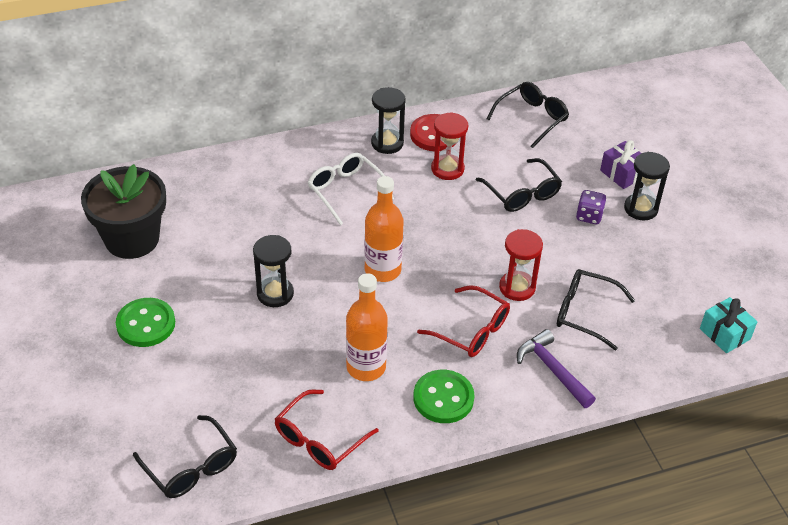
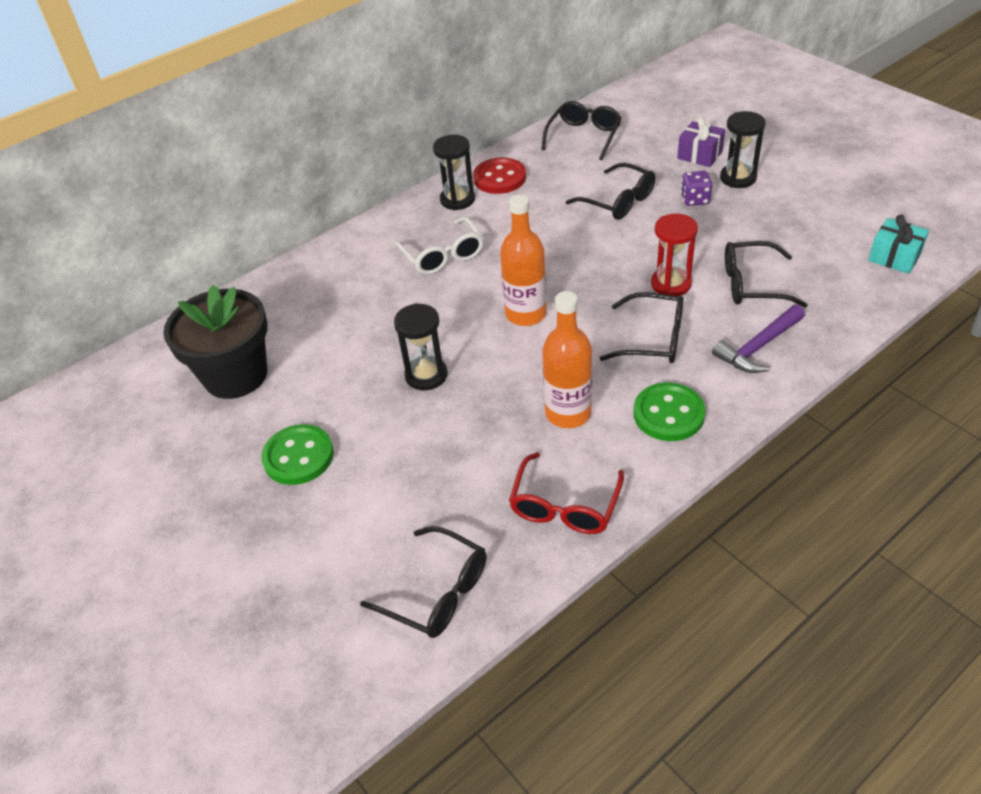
camera: 15 degrees left, 0 degrees up
(346, 191) = (443, 255): white glasses -> white glasses turned 150 degrees counterclockwise
(447, 169) = (532, 203): red hourglass -> none
(471, 330) = (652, 339): red glasses -> black glasses
(552, 370) = (758, 347): purple hammer -> purple hammer turned 75 degrees counterclockwise

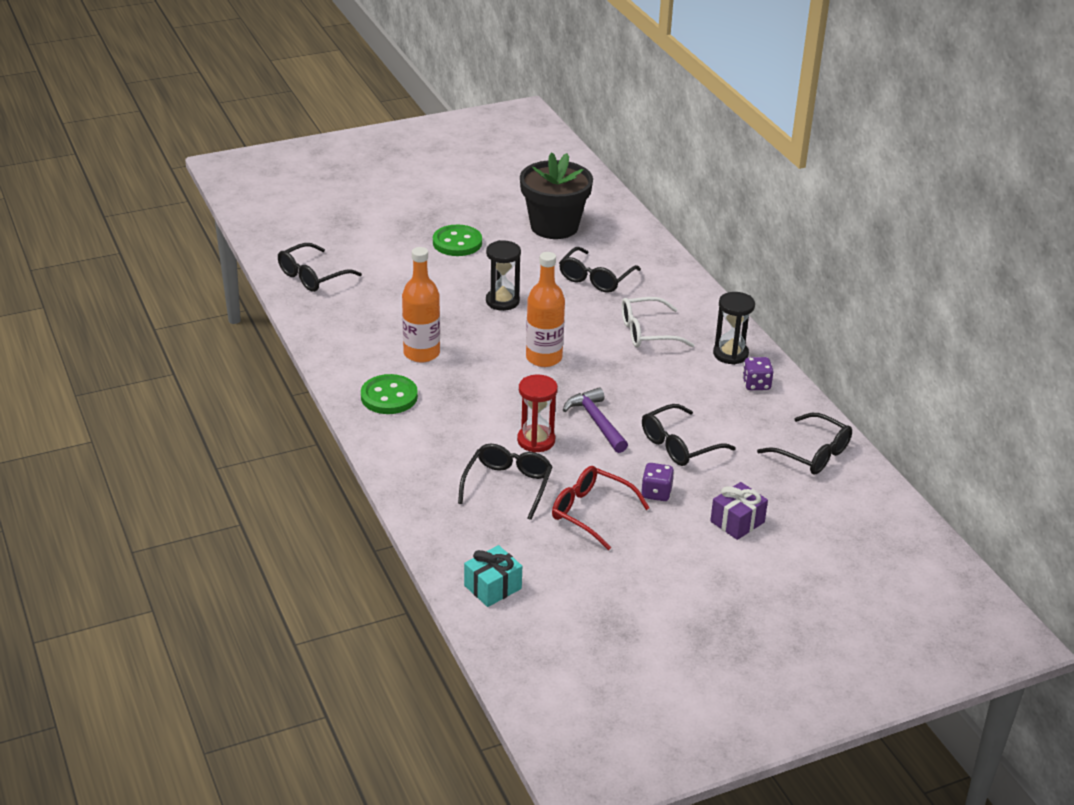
camera: 100 degrees right, 10 degrees down
(499, 178) = (756, 384): red button -> purple dice
(565, 505) = (341, 333): red glasses -> red glasses (592, 513)
(652, 339) = (474, 412): black glasses -> black glasses (596, 278)
(738, 178) = (680, 534): black hourglass -> none
(758, 347) = (428, 462): purple hammer -> purple hammer (596, 422)

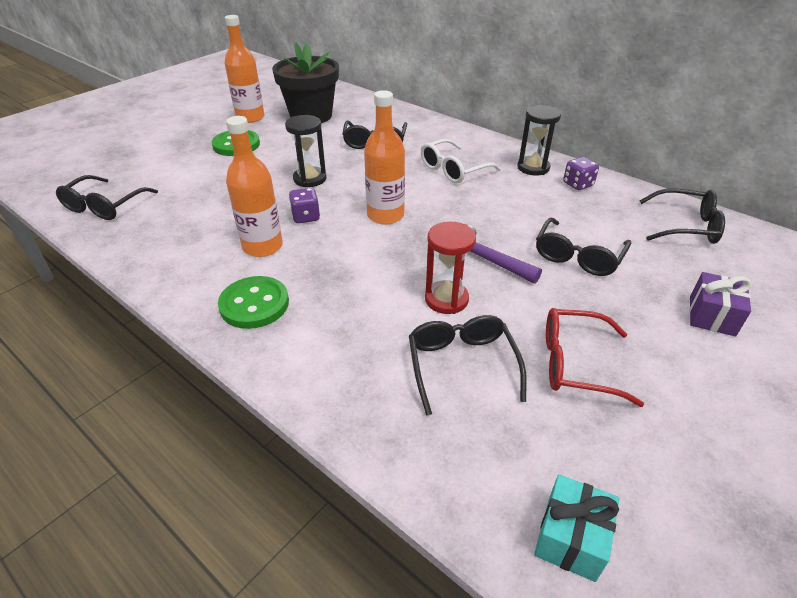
camera: 25 degrees left, 5 degrees up
(490, 212) = (250, 117): none -> orange bottle
(656, 493) = (611, 314): purple dice -> purple dice (306, 217)

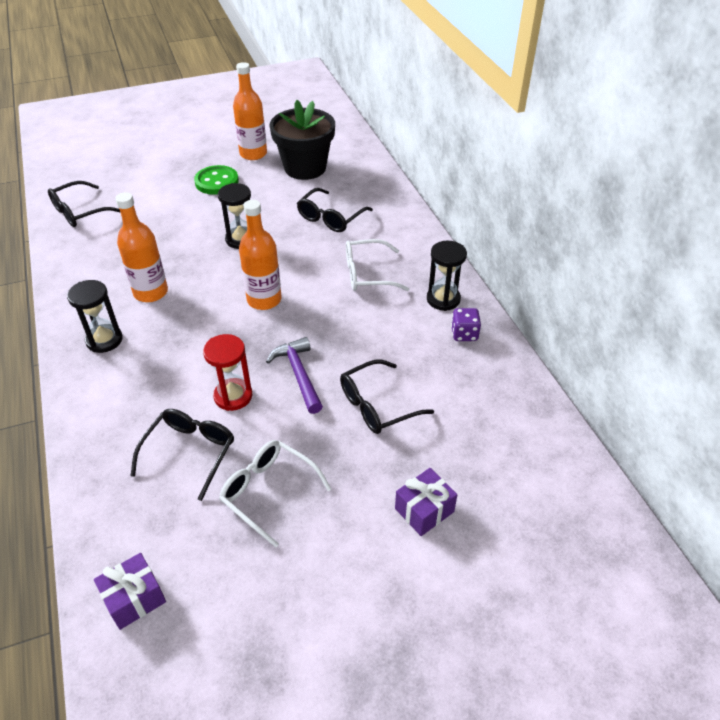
camera: 30 degrees right, 5 degrees up
(254, 304) = (104, 340): green button -> black hourglass
(306, 217) = (204, 277): purple dice -> none
(571, 537) = (134, 598): turquoise gift -> purple gift
(576, 364) = (269, 492): red glasses -> white glasses
(685, 226) = (513, 419): black glasses -> none

